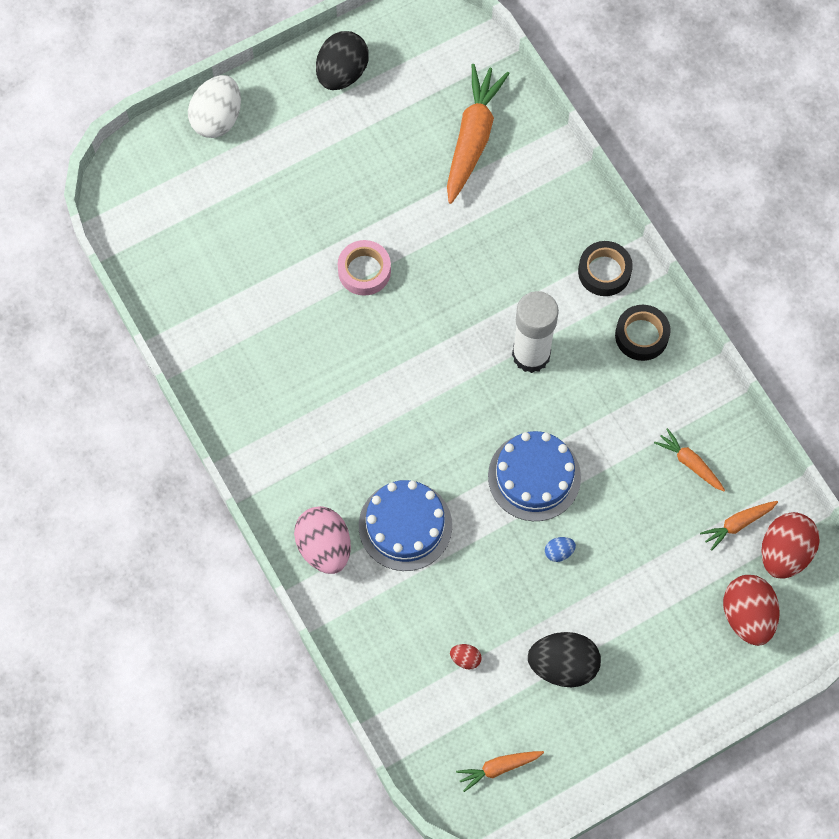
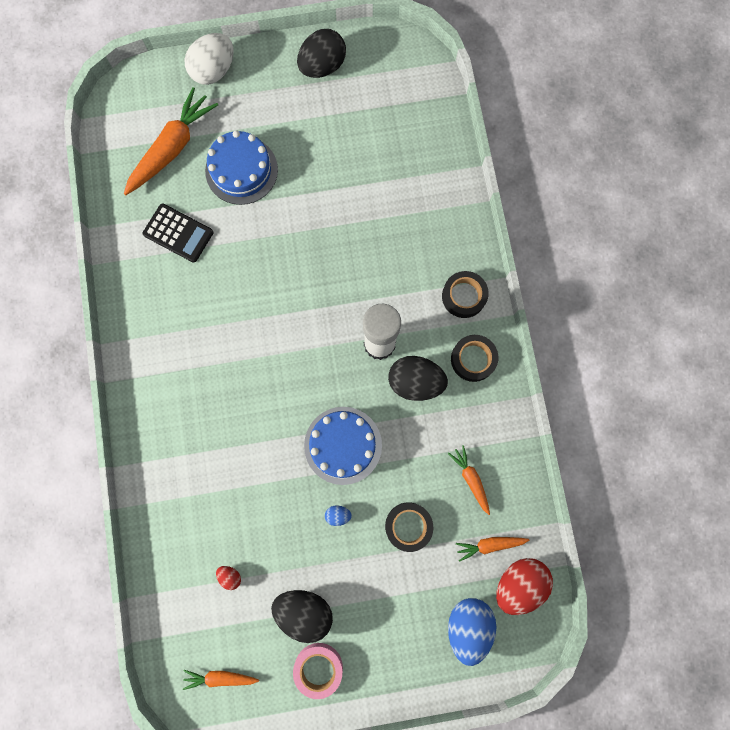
camera: 20 degrees right, 10 degrees up
(251, 312) = (178, 233): none -> black calculator
(324, 547) = (158, 443): pink egg -> none
(364, 271) = (277, 230): pink tape -> pink tape (318, 668)
(405, 525) = (227, 448): blue cake -> blue cake (241, 170)
(472, 138) = (402, 152): orange carrot -> orange carrot (172, 148)
(587, 381) = (415, 382): none -> black egg
(641, 536) = (408, 526): none -> black tape
(747, 616) = (468, 625): red egg -> blue egg

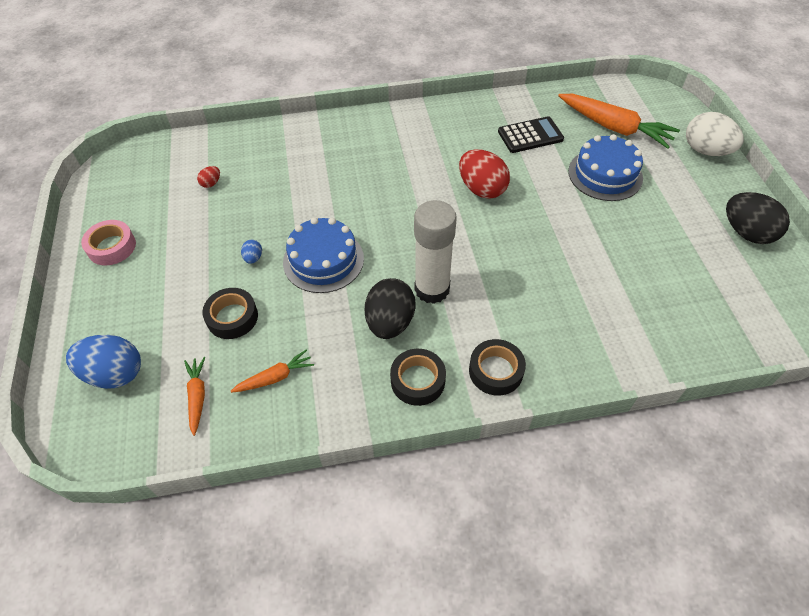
camera: 90 degrees right, 25 degrees down
(178, 233) = (530, 135): black calculator -> black calculator turned 135 degrees counterclockwise
(220, 677) = (126, 181): orange carrot -> none
(304, 610) = (167, 235): black egg -> none
(518, 583) = (147, 427): red egg -> red egg (481, 189)

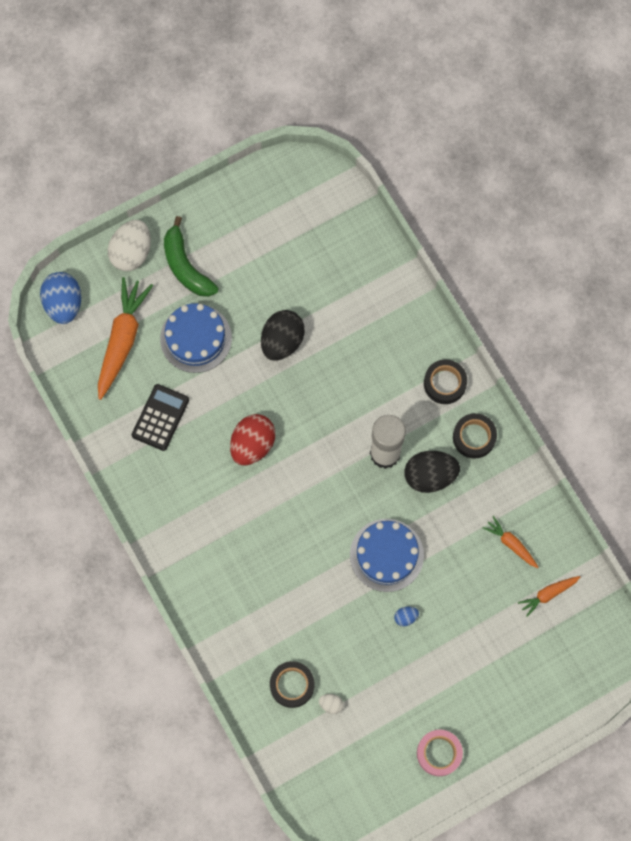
camera: 110 degrees left, 20 degrees up
(115, 374) = (554, 669): blue egg -> blue egg (64, 304)
(211, 183) = (331, 704): red egg -> white egg
(232, 317) = (471, 604): black tape -> black tape (292, 685)
(530, 135) = (160, 417): black calculator -> black calculator turned 60 degrees clockwise
(686, 184) = (186, 266): none -> green banana
(746, 233) = (233, 213): black egg -> black egg (282, 341)

